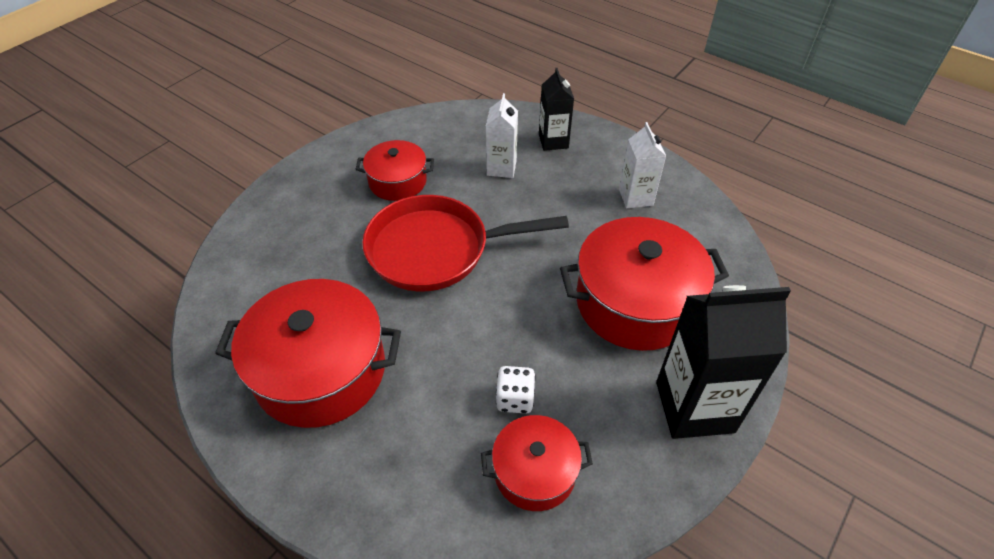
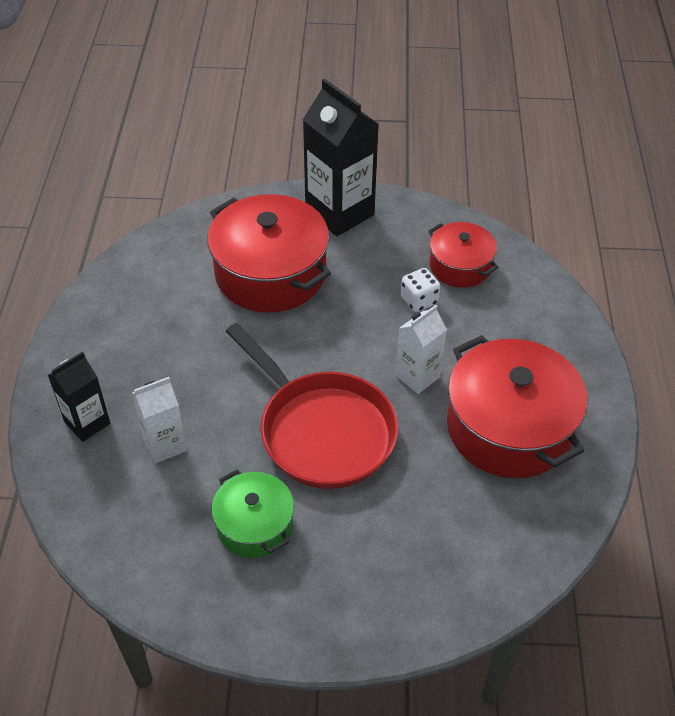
camera: 125 degrees left, 0 degrees up
(397, 181) = (255, 525): red pot -> green pot
(635, 197) = (137, 321): white carton -> white carton (417, 376)

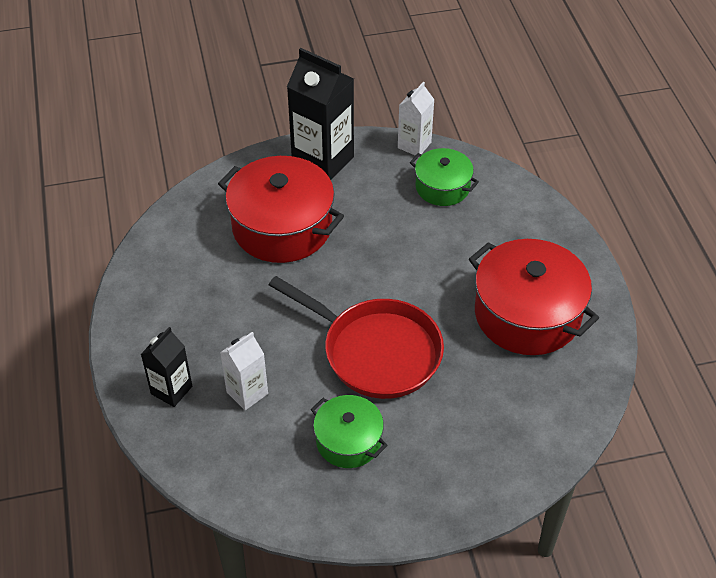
camera: 15 degrees left, 0 degrees up
(417, 376) = (439, 288): white carton -> white carton (414, 145)
(419, 300) = (418, 224): white dice -> none
(460, 266) = (442, 187): red pot -> green pot

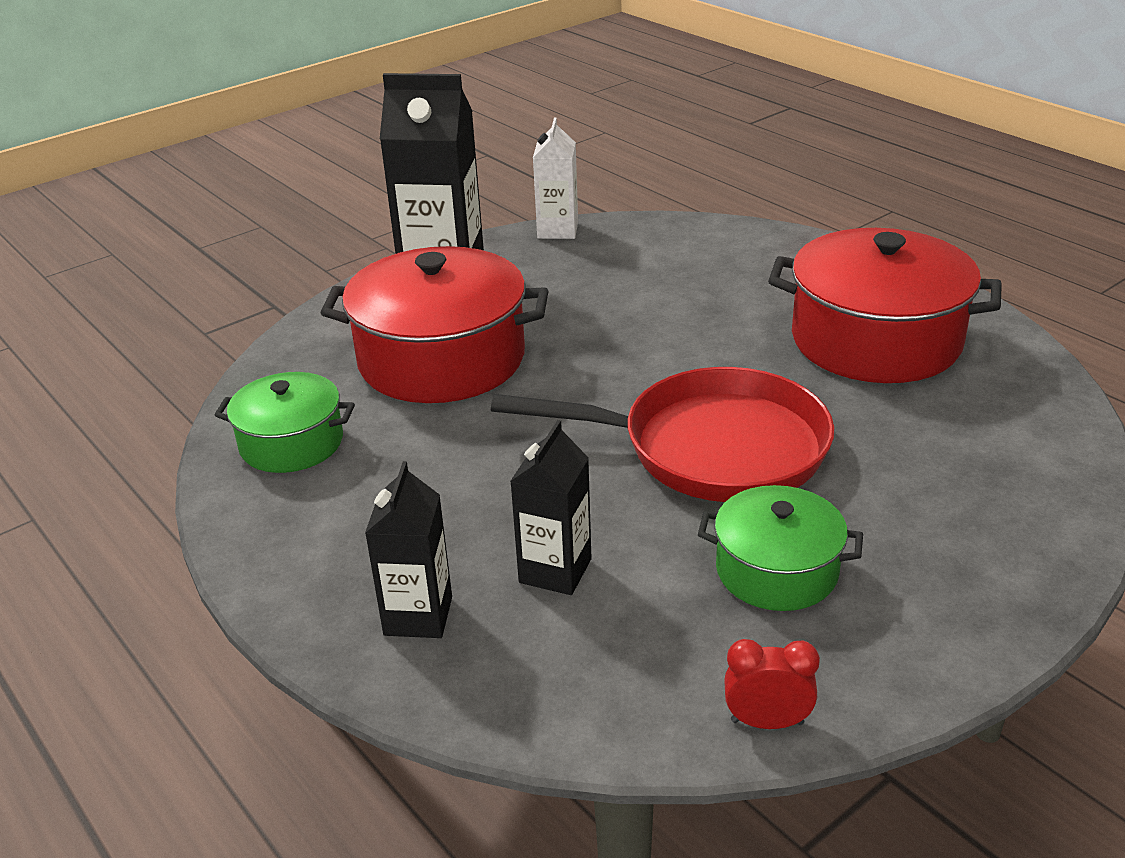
camera: 25 degrees left, 15 degrees down
(247, 393) = (555, 571): white carton -> black carton
(281, 516) = (767, 722): none -> red clock
(442, 187) = (634, 256): green pot -> green pot (291, 443)

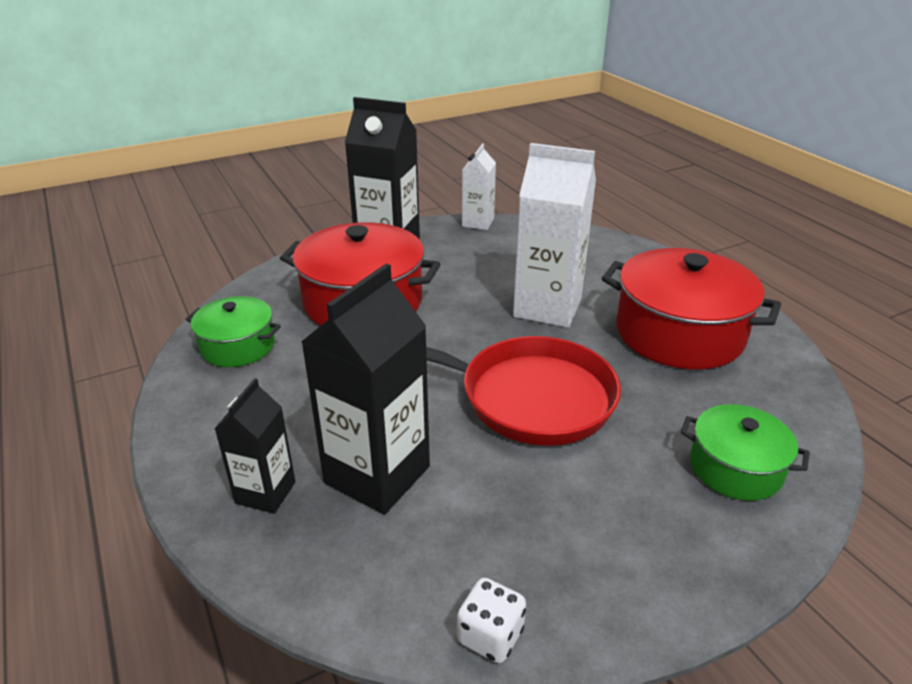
camera: 10 degrees right, 0 degrees up
(555, 571) = (377, 474): black carton -> black carton, size x1.77
(695, 332) = (547, 308): none -> white carton
(767, 722) = (490, 636): red clock -> white dice
(776, 570) = (543, 505): green pot -> green pot (735, 468)

